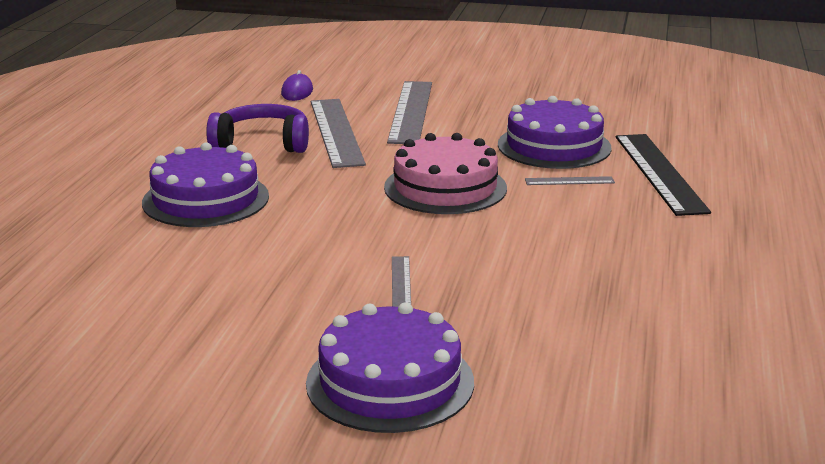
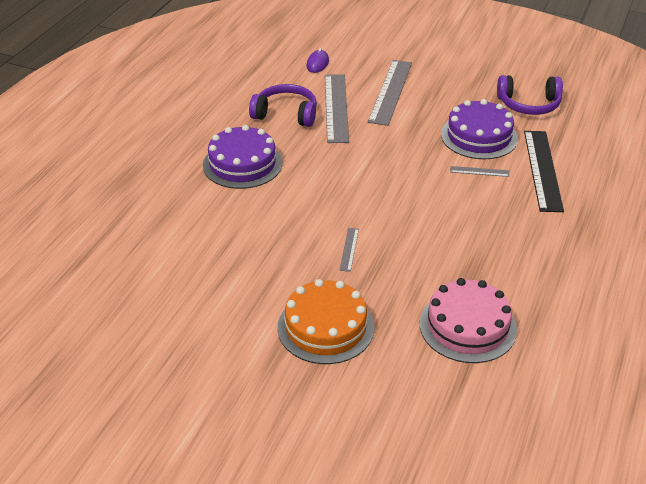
camera: 10 degrees right, 15 degrees up
(390, 382) = (325, 327): purple cake -> orange cake
(445, 187) = (396, 169): pink cake -> pink cake (467, 326)
(610, 111) = (529, 104): none -> purple headphones

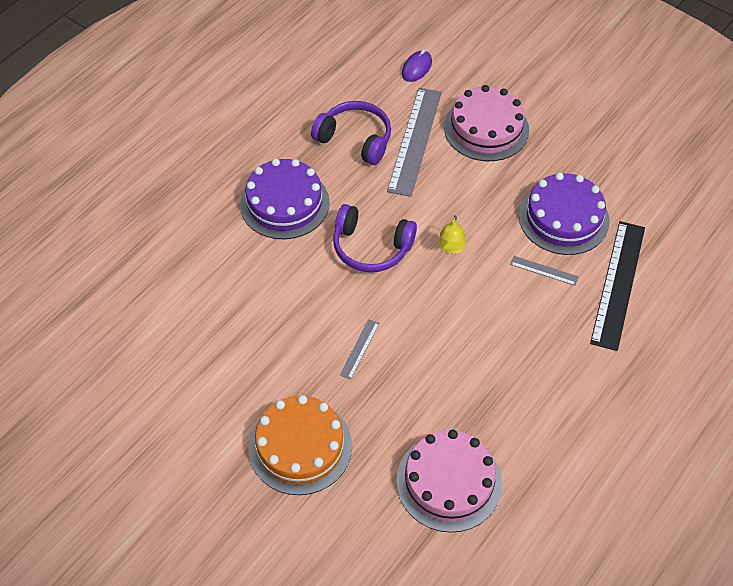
camera: 15 degrees right, 15 degrees up
(391, 92) = (486, 128): grey ruler -> pink cake
(397, 170) = (451, 248): none -> yellow lamp
(529, 104) = (642, 181): purple headphones -> purple headphones (371, 247)

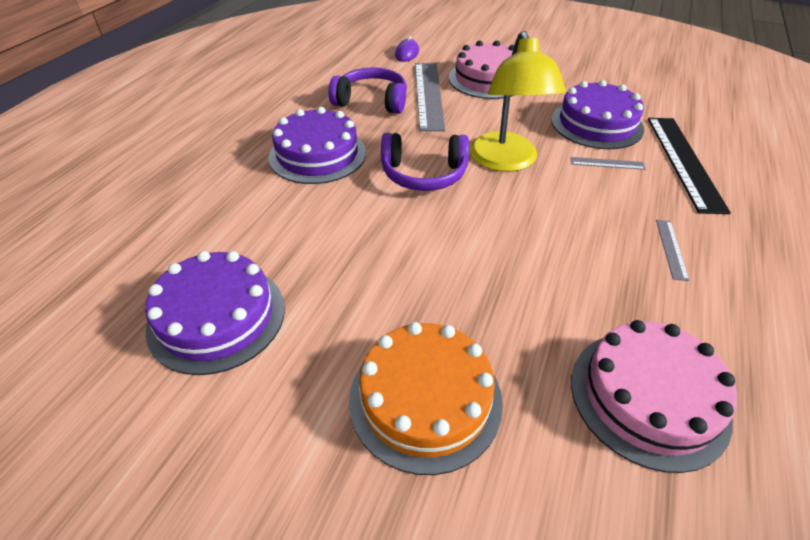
camera: 15 degrees left, 10 degrees down
(175, 352) = (217, 317): none -> purple cake
(359, 349) = (453, 266): grey ruler -> grey ruler (671, 249)
(451, 248) = (506, 161): yellow lamp -> yellow lamp, size x2.47

